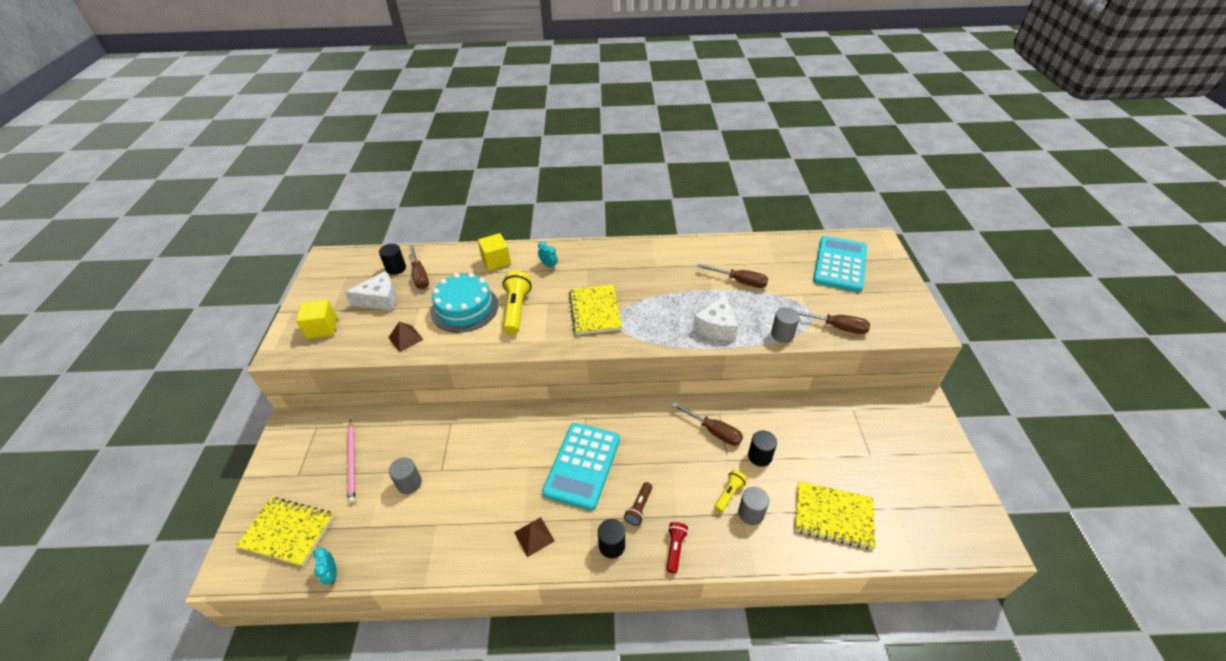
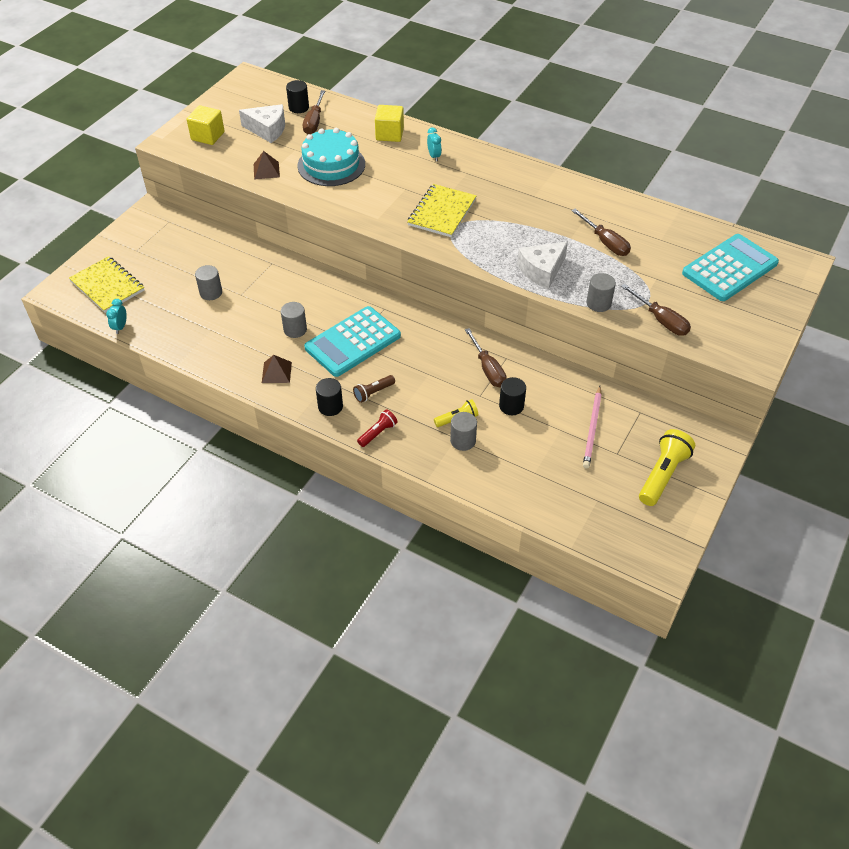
camera: 30 degrees right, 5 degrees up
(352, 462) = (179, 258): pink pencil -> pink pencil (592, 429)
(516, 310) = (373, 184): yellow flashlight -> yellow flashlight (662, 475)
(520, 480) = (295, 330): none -> grey cylinder
(833, 516) = (533, 477): yellow notebook -> none

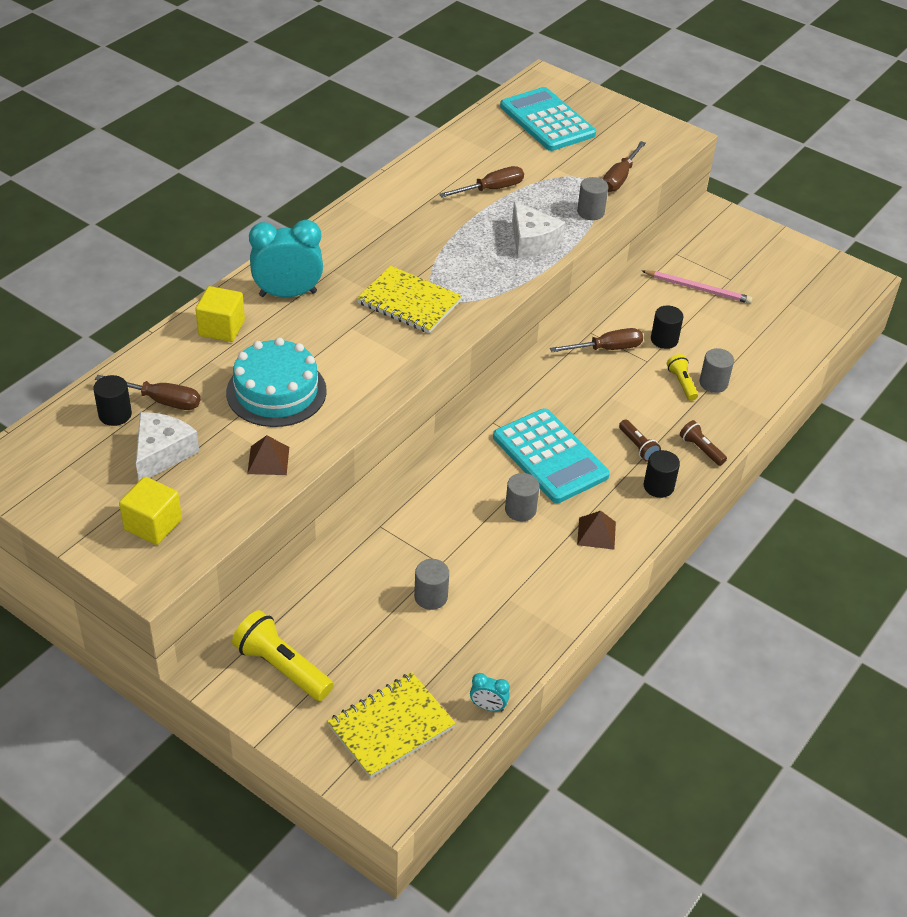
camera: 85 degrees left, 5 degrees down
(378, 433) = (701, 449): red flashlight -> brown flashlight
(434, 156) = (288, 294): turquoise clock -> turquoise clock, size x2.20
(661, 320) = (620, 178): brown screwdriver -> brown screwdriver turned 150 degrees clockwise
(662, 475) = (757, 256): yellow flashlight -> yellow flashlight (282, 667)

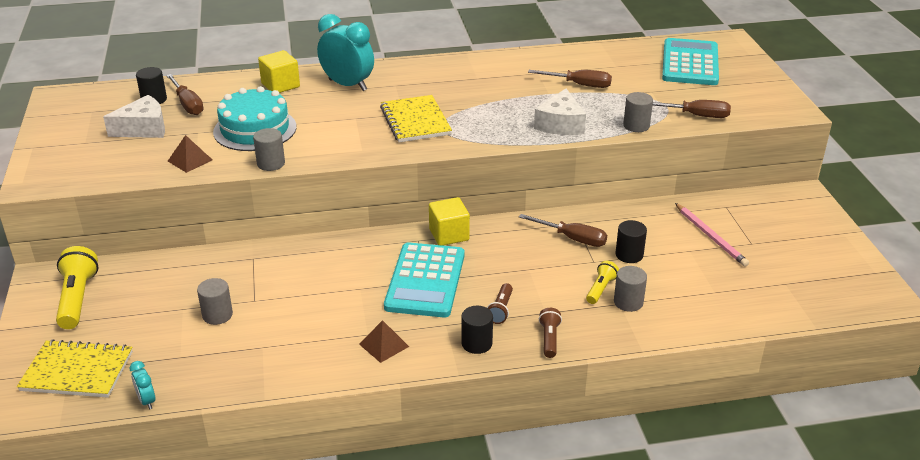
camera: 45 degrees right, 10 degrees down
(153, 524) = (79, 159): yellow cube -> yellow cube (449, 234)
(520, 510) = (354, 300): grey cylinder -> grey cylinder (271, 164)
(620, 178) = (695, 115): brown screwdriver -> brown screwdriver turned 150 degrees counterclockwise

